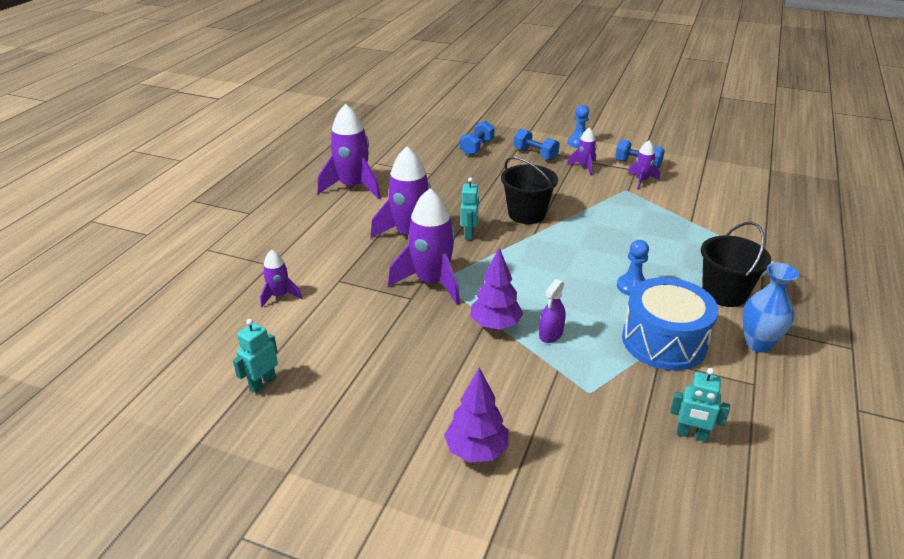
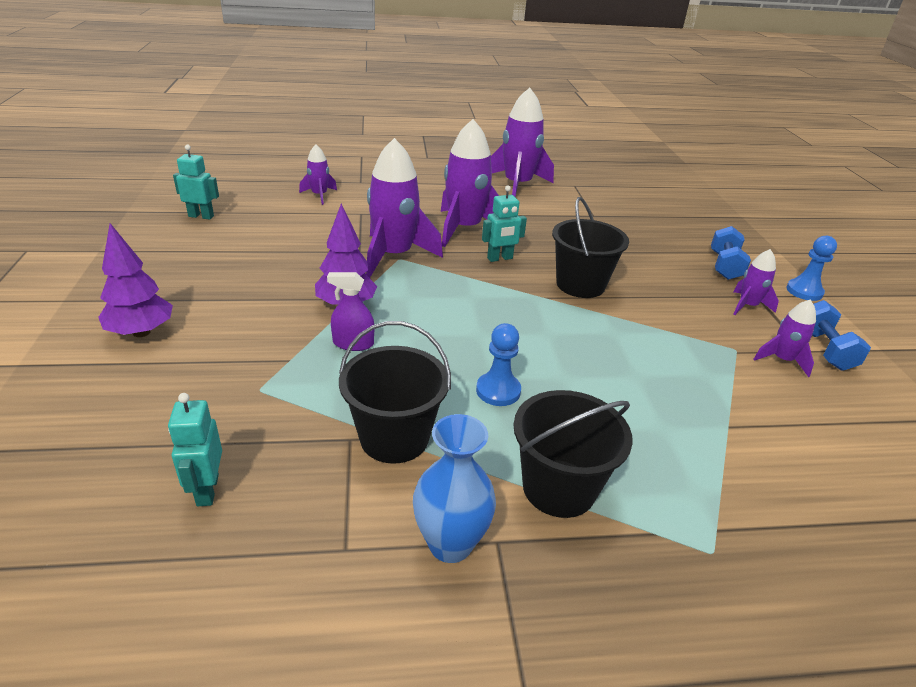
camera: 60 degrees right, 0 degrees up
(477, 148) = (683, 228): blue dumbbell -> none
(664, 341) = (394, 438): blue drum -> black bucket

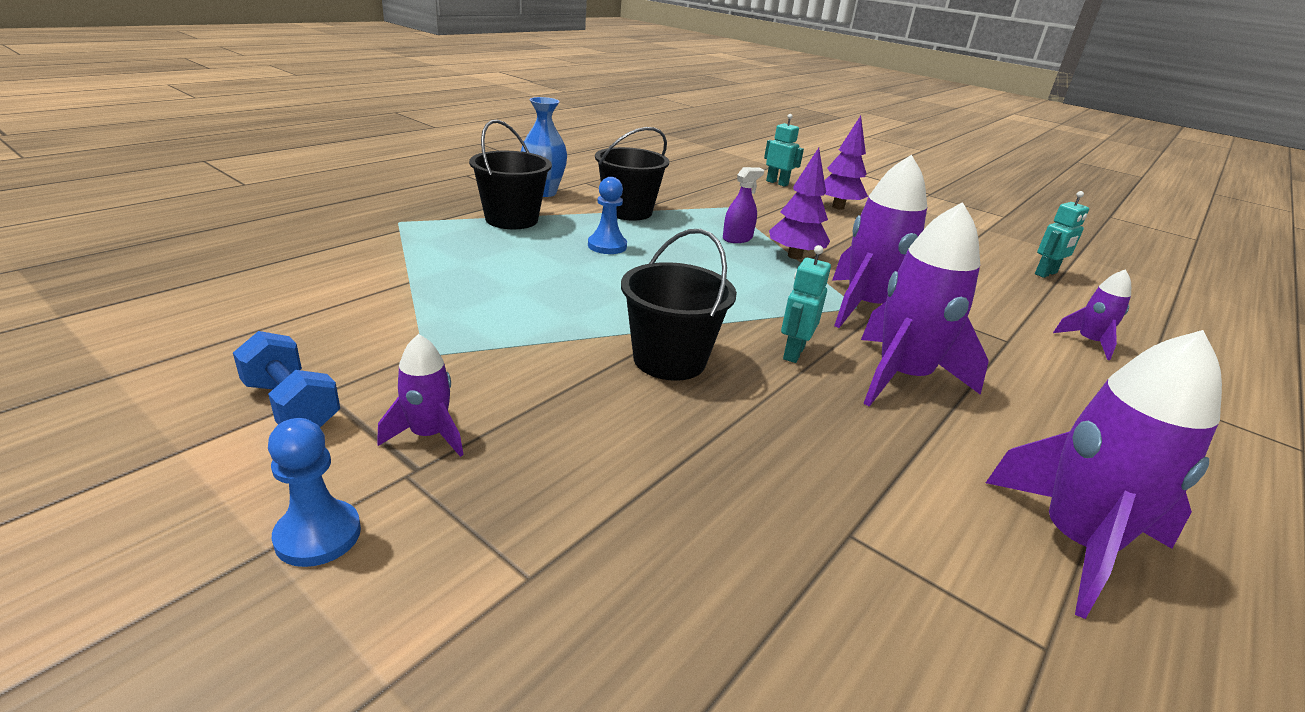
camera: 135 degrees right, 5 degrees down
(207, 490) = (669, 180): turquoise robot -> turquoise robot (777, 183)
(725, 266) = (505, 522): blue dumbbell -> none
(782, 360) = (359, 364): purple rocket -> none

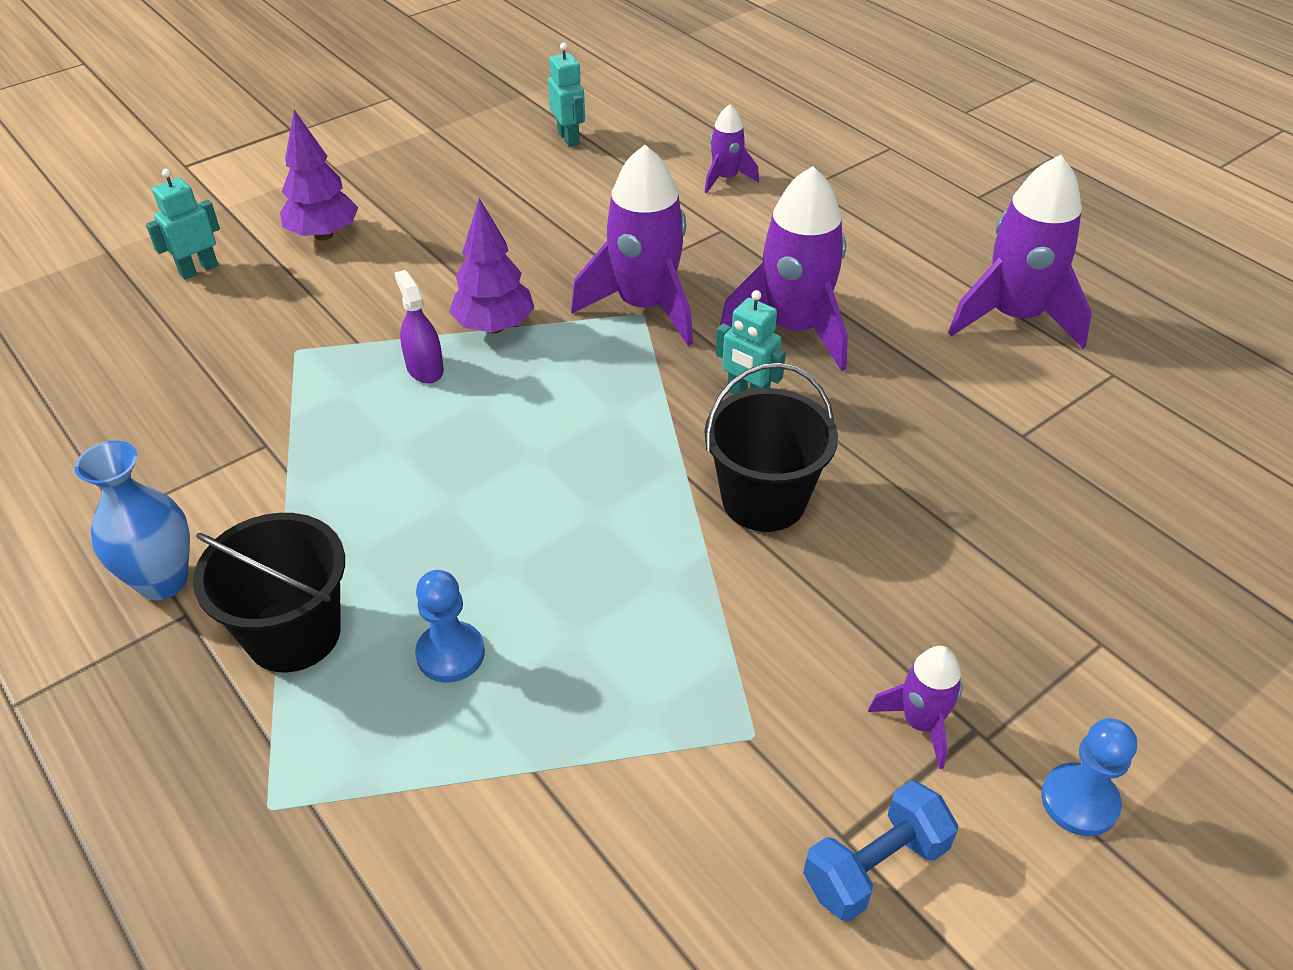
camera: 75 degrees left, 15 degrees up
(607, 246) = (431, 517): blue pawn -> blue pawn (450, 654)
(628, 211) = (289, 474): black bucket -> none

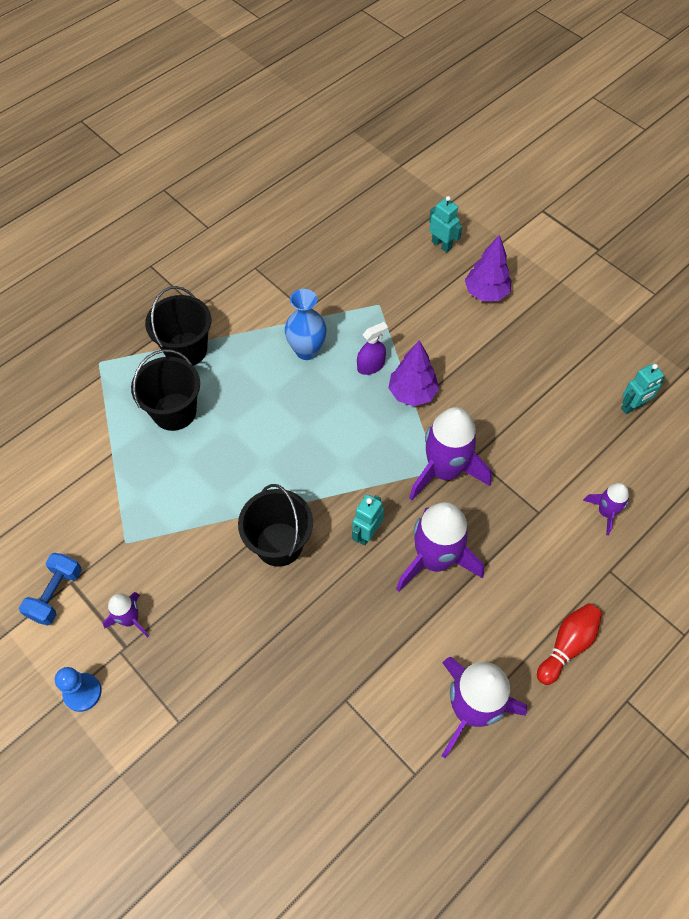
camera: 85 degrees right, 15 degrees up
(163, 581) = (215, 295): blue vase -> blue vase (307, 351)
(450, 654) = (174, 412): blue pawn -> black bucket
(875, 866) = (56, 594): blue dumbbell -> blue dumbbell turned 60 degrees clockwise
(914, 230) = (567, 645): none -> red bowling pin

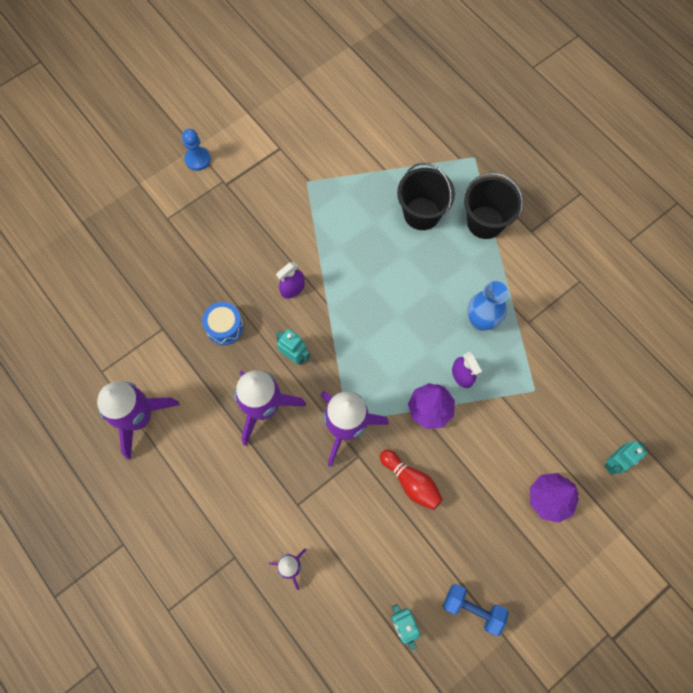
camera: 95 degrees right, 10 degrees up
(56, 594) = (271, 139): blue dumbbell -> blue dumbbell (472, 609)
(130, 619) = (245, 186): purple rocket -> none
(279, 544) = (292, 288): black bucket -> purple spray bottle
(337, 619) = (224, 327): none -> blue drum
(567, 645) = (175, 504): red bowling pin -> red bowling pin (411, 482)

